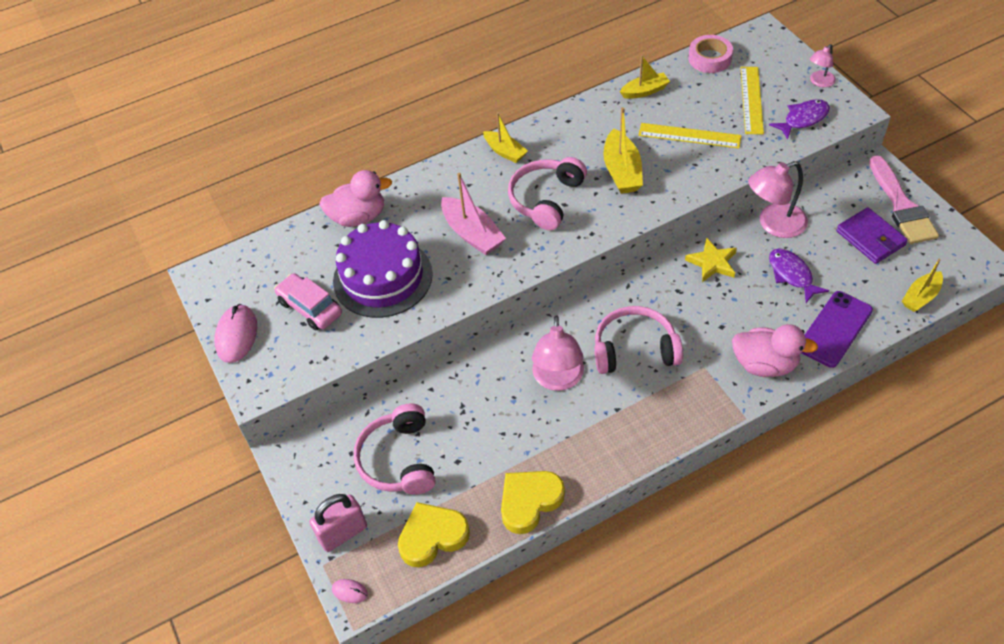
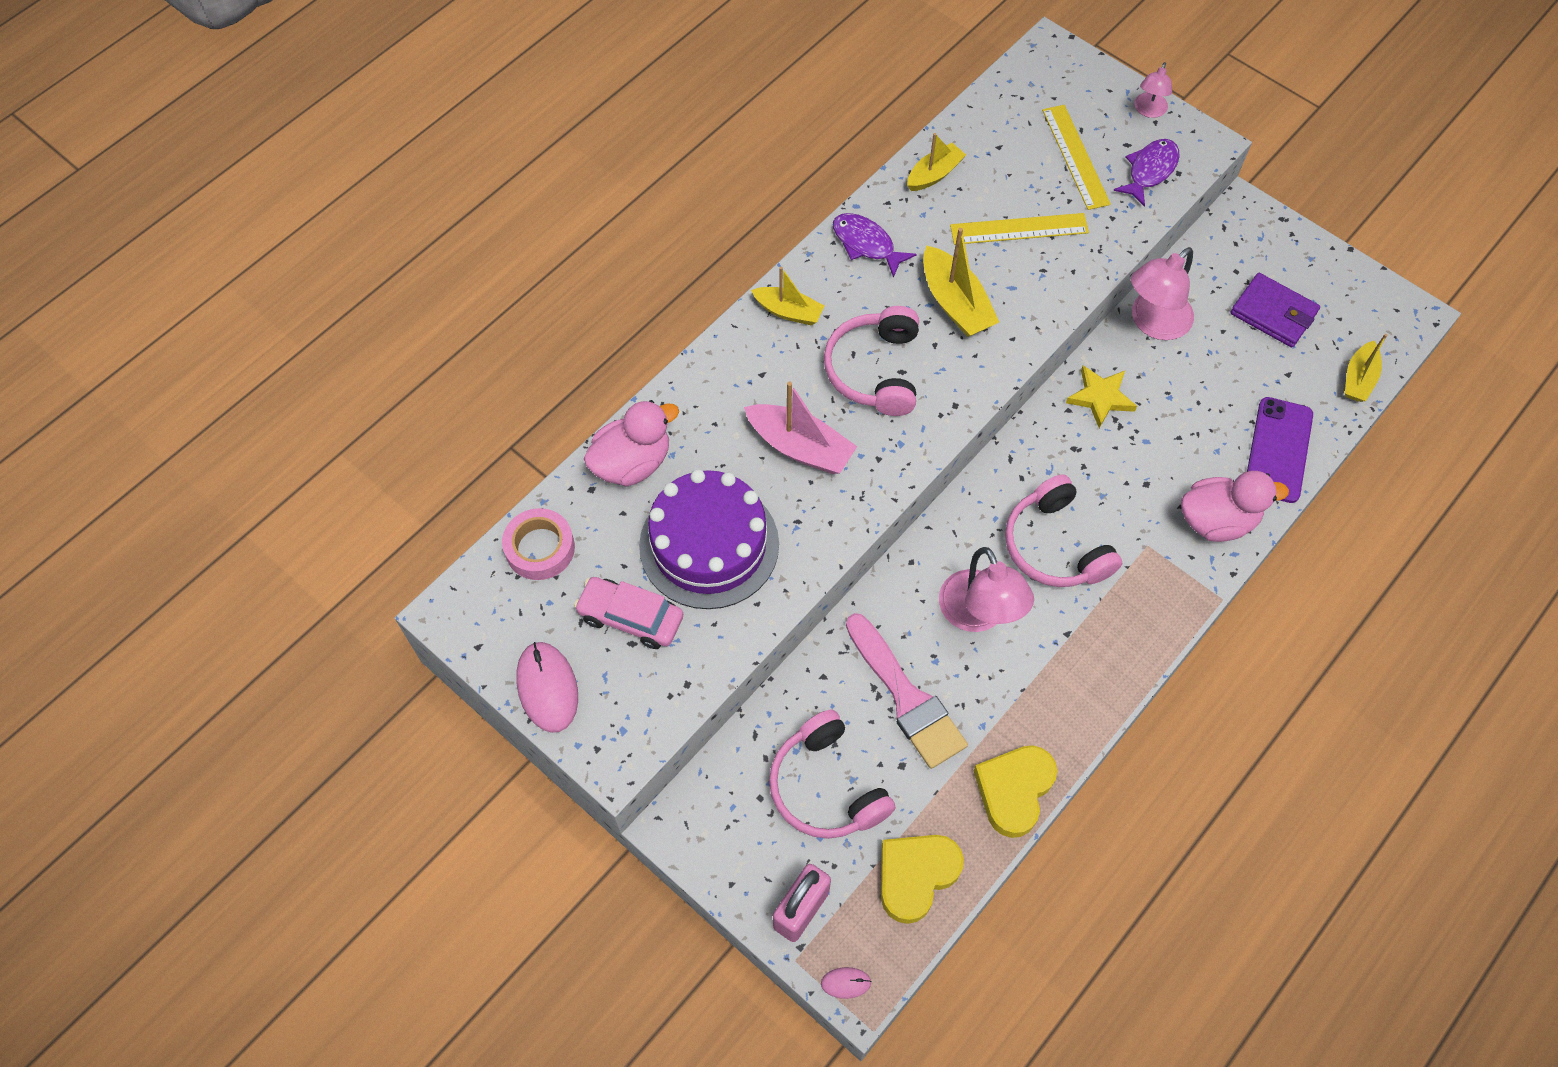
camera: 25 degrees left, 10 degrees up
(635, 349) = (1055, 546): pink headphones -> pink headphones turned 90 degrees counterclockwise
(710, 58) = (997, 105): pink tape -> pink tape (540, 548)
(792, 275) = (1201, 389): purple fish -> purple fish (866, 244)
(901, 206) = (1292, 258): pink brush -> pink brush (907, 698)

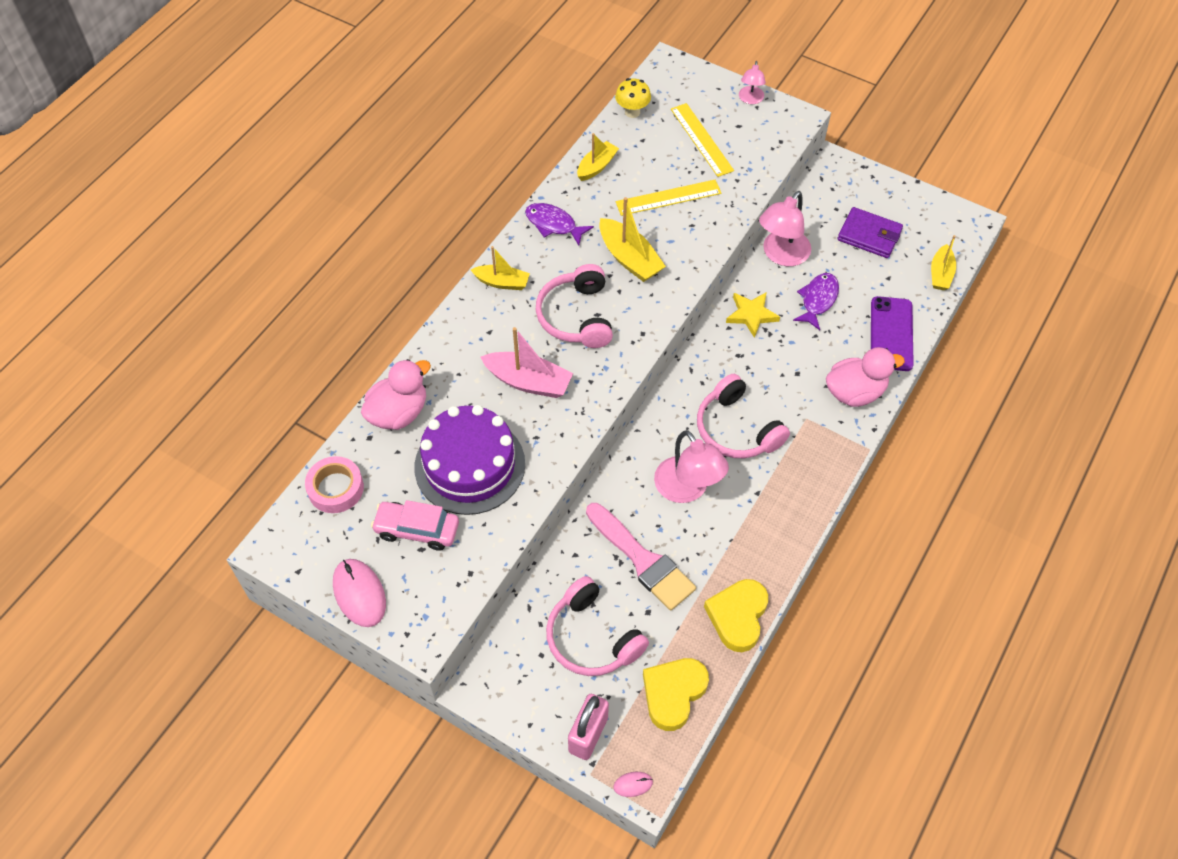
camera: 10 degrees left, 5 degrees down
(992, 107) = (632, 112): none -> yellow mushroom
(1150, 171) = (759, 142): purple fish -> purple fish (818, 300)

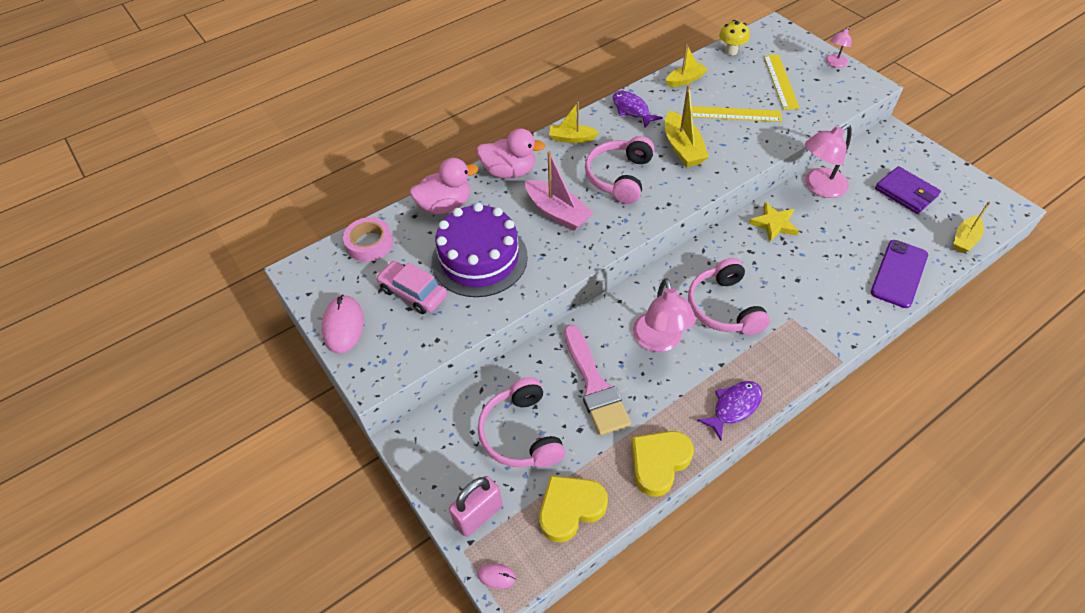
camera: 25 degrees right, 5 degrees down
(502, 282) = (572, 138): yellow boat -> yellow boat turned 150 degrees clockwise
(818, 300) = (839, 229): purple fish -> purple fish (734, 407)
(855, 392) = (846, 310): pink duck -> pink duck (509, 171)

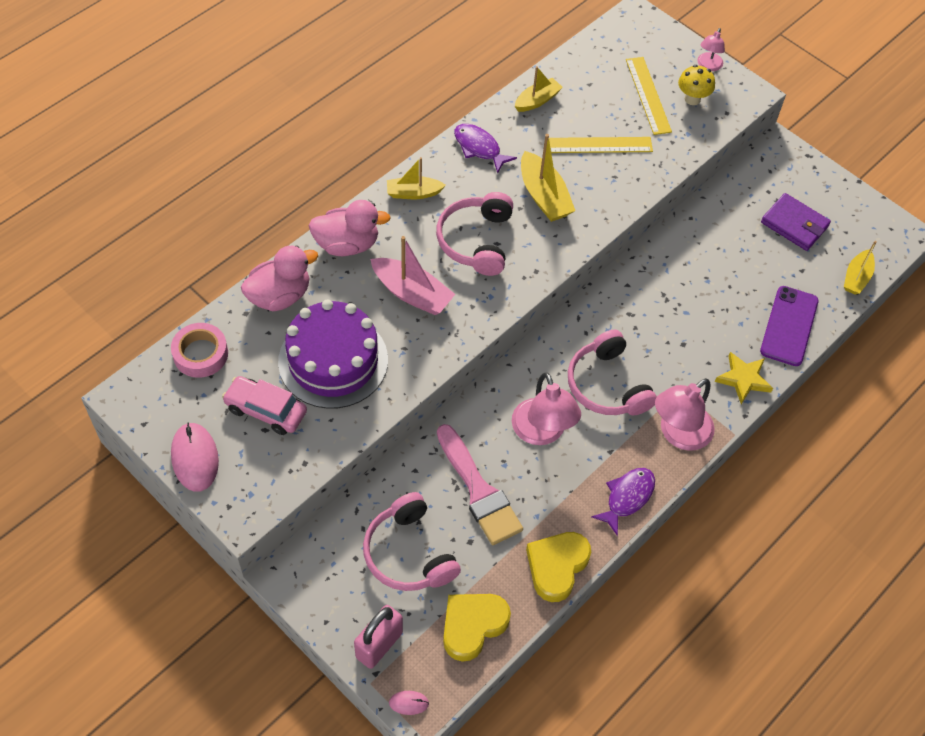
camera: 15 degrees left, 5 degrees up
(731, 51) = (587, 55): yellow mushroom -> yellow mushroom (692, 99)
(774, 224) = (653, 277): yellow star -> yellow star (743, 379)
(819, 187) = (700, 225): pink lamp -> pink lamp (678, 434)

